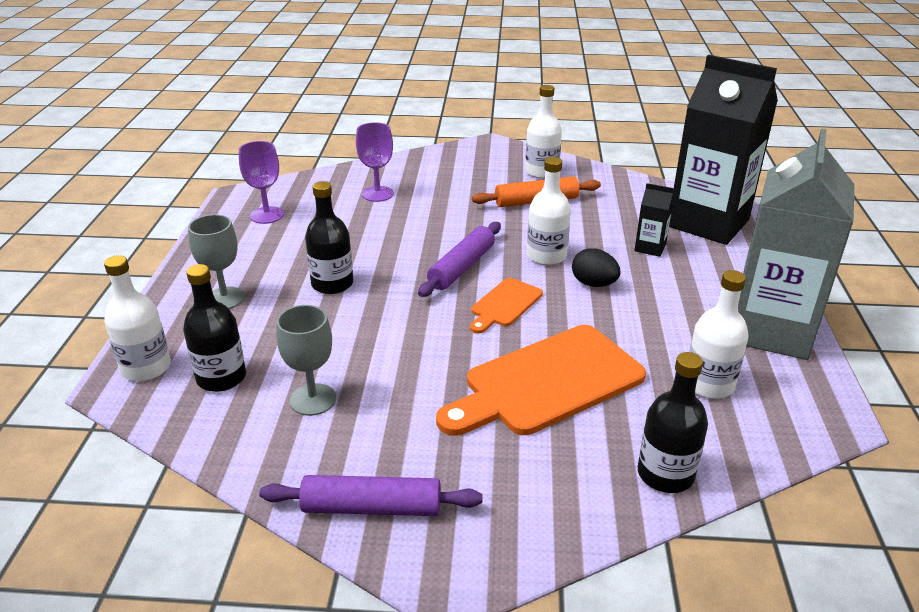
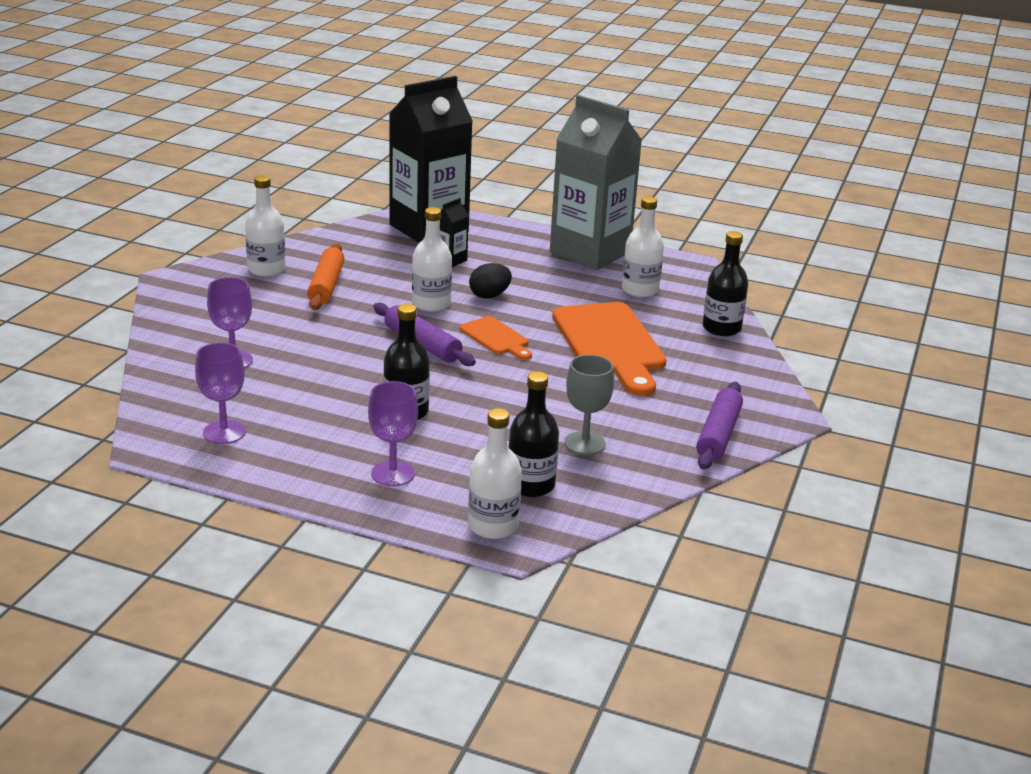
camera: 75 degrees left, 5 degrees down
(224, 298) = (393, 474): grey goblet -> purple goblet

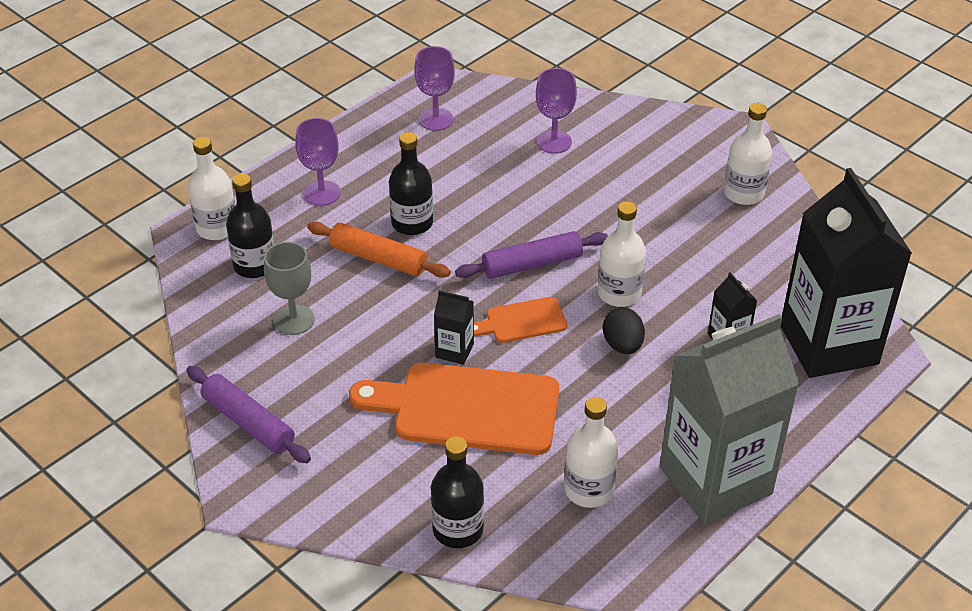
camera: 115 degrees right, 15 degrees up
(326, 285) = (690, 227): orange rolling pin -> orange rolling pin (378, 258)
(554, 360) = (454, 350): none -> black carton

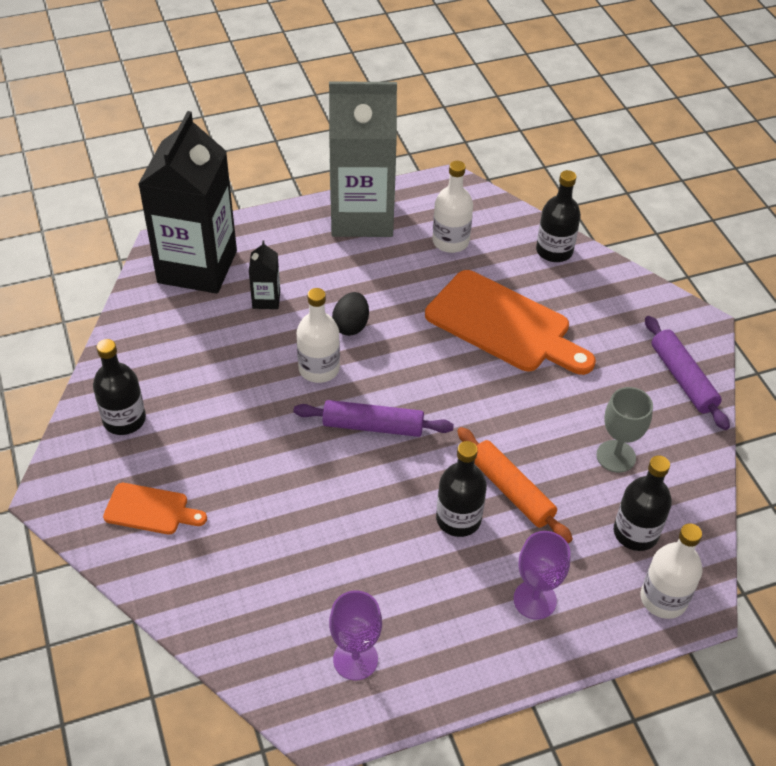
camera: 155 degrees left, 5 degrees up
(454, 350) = (488, 373): black carton -> none
(521, 321) = (417, 377): orange cutting board -> orange cutting board (150, 510)
(554, 142) = (249, 564): purple goblet -> none
(743, 193) = (124, 420): white bottle -> black bottle

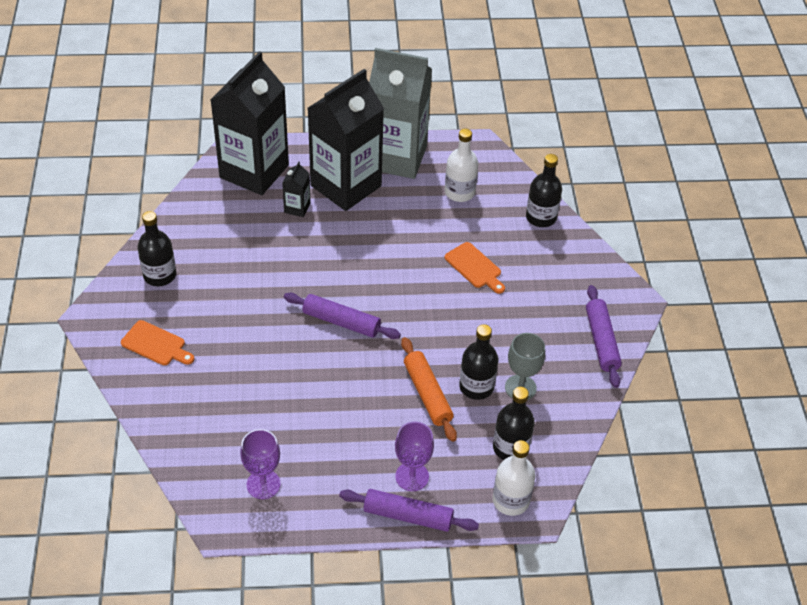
camera: 15 degrees right, 0 degrees up
(315, 261) = (346, 186): none -> black carton
(319, 369) = (317, 269): white bottle -> none
(351, 326) = (354, 242): black egg -> none
(458, 519) = (378, 405): black bottle -> black bottle (476, 386)
(503, 325) = (474, 267): orange cutting board -> orange cutting board, size x0.50
(550, 652) = (408, 516): none -> purple rolling pin

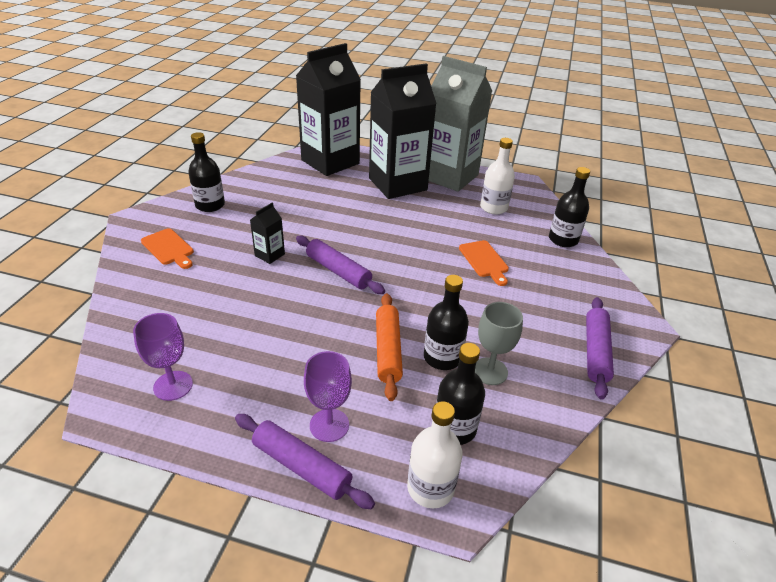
camera: 20 degrees right, 10 degrees down
(297, 208) = (349, 189): black carton -> black carton (269, 255)

